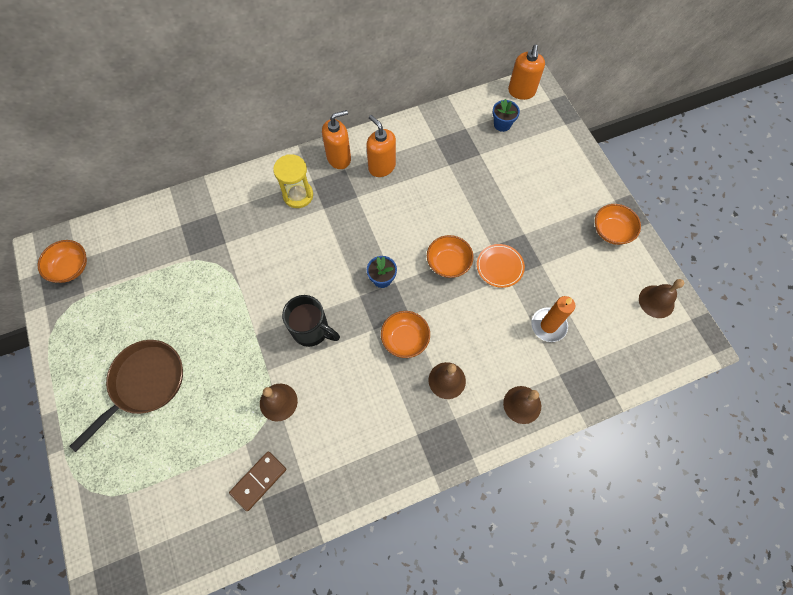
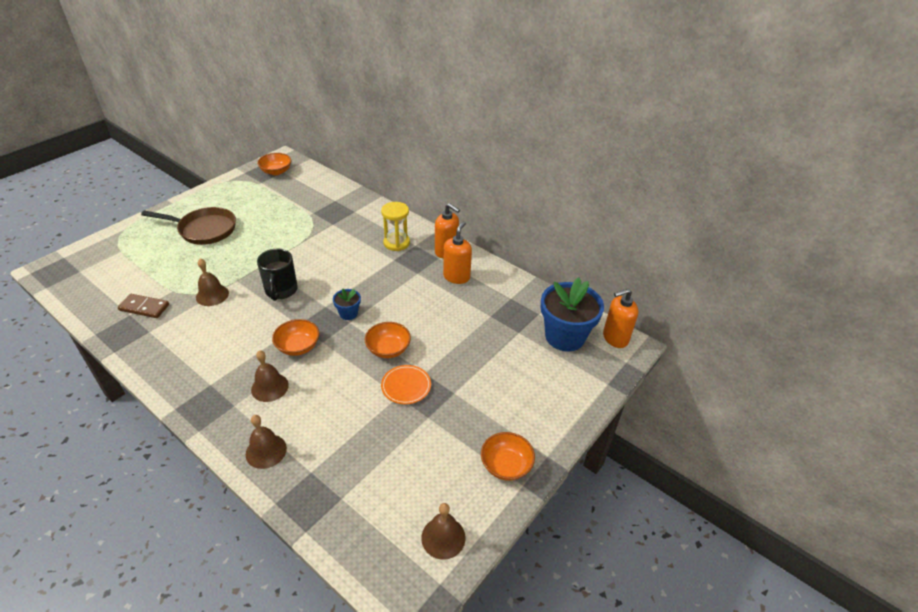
camera: 60 degrees right, 25 degrees down
(502, 124) = (565, 336): blue flower pot -> blue flower pot, size x2.14
(548, 325) = (361, 445): orange candle -> none

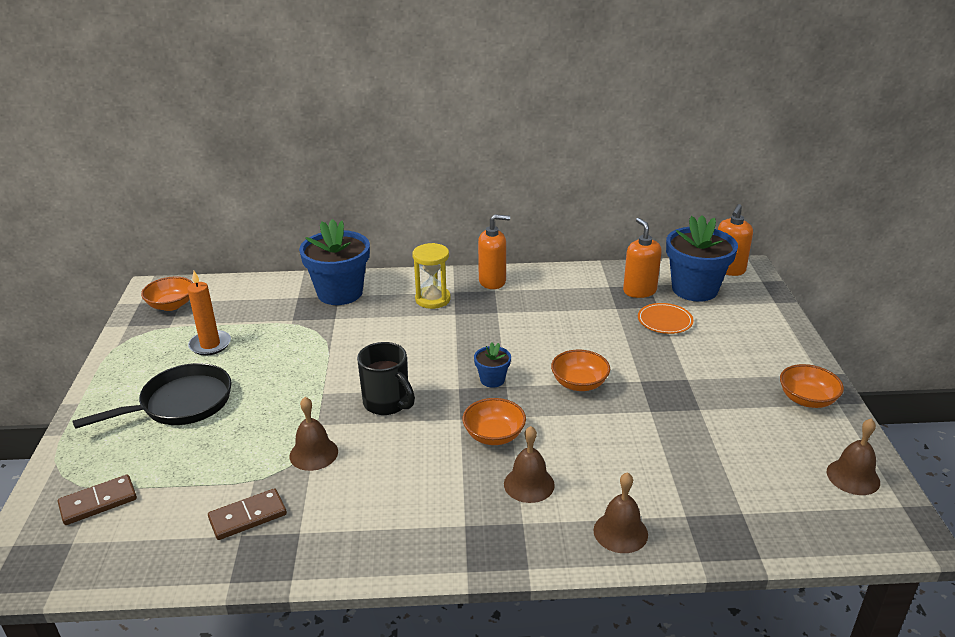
camera: 40 degrees left, 10 degrees down
(111, 258) = (98, 502): none -> brown domino
(204, 230) = (181, 404): brown pan -> black pan
(259, 205) = (210, 345): none -> orange candle
(357, 210) = (340, 293): none -> blue flower pot
(406, 386) = (643, 400): orange plate -> orange plate (665, 321)
(456, 277) = (537, 295): orange soap dispenser -> orange soap dispenser (639, 291)

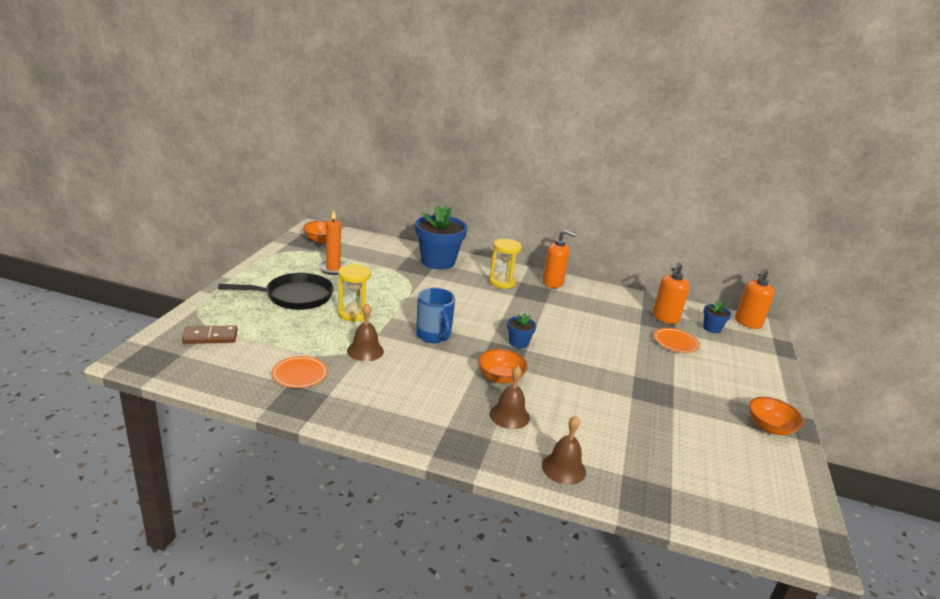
camera: 15 degrees right, 5 degrees down
(248, 516) = (300, 374): brown domino -> orange plate
(271, 404) = (353, 314): none -> yellow hourglass
(387, 403) = (433, 336): black mug -> blue mug
(579, 383) = (584, 363): orange bowl -> none
(639, 291) = (665, 318): orange soap dispenser -> orange soap dispenser turned 135 degrees counterclockwise
(694, 289) = (712, 328): blue flower pot -> blue flower pot, size x0.47
(853, 477) = (783, 492): brown bell -> none

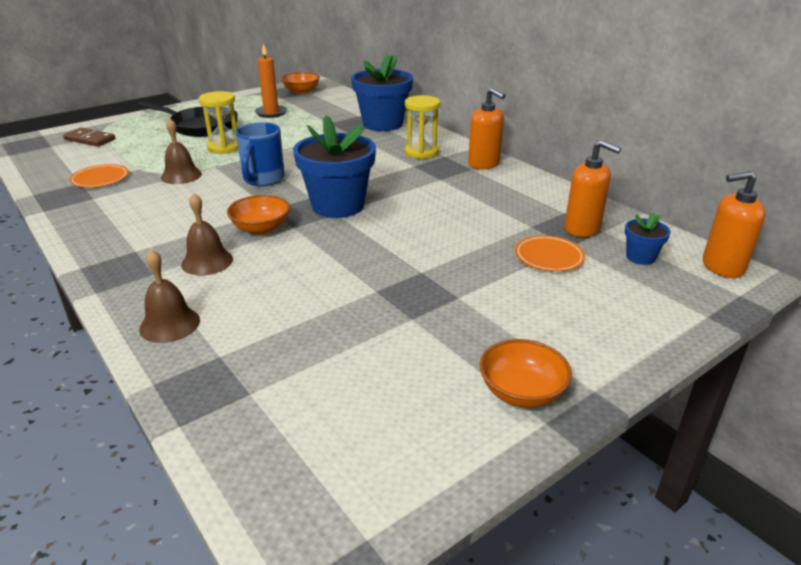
camera: 40 degrees right, 5 degrees up
(518, 343) = (338, 206): blue flower pot -> blue flower pot, size x2.14
(665, 318) = (582, 229): orange soap dispenser -> orange soap dispenser turned 135 degrees counterclockwise

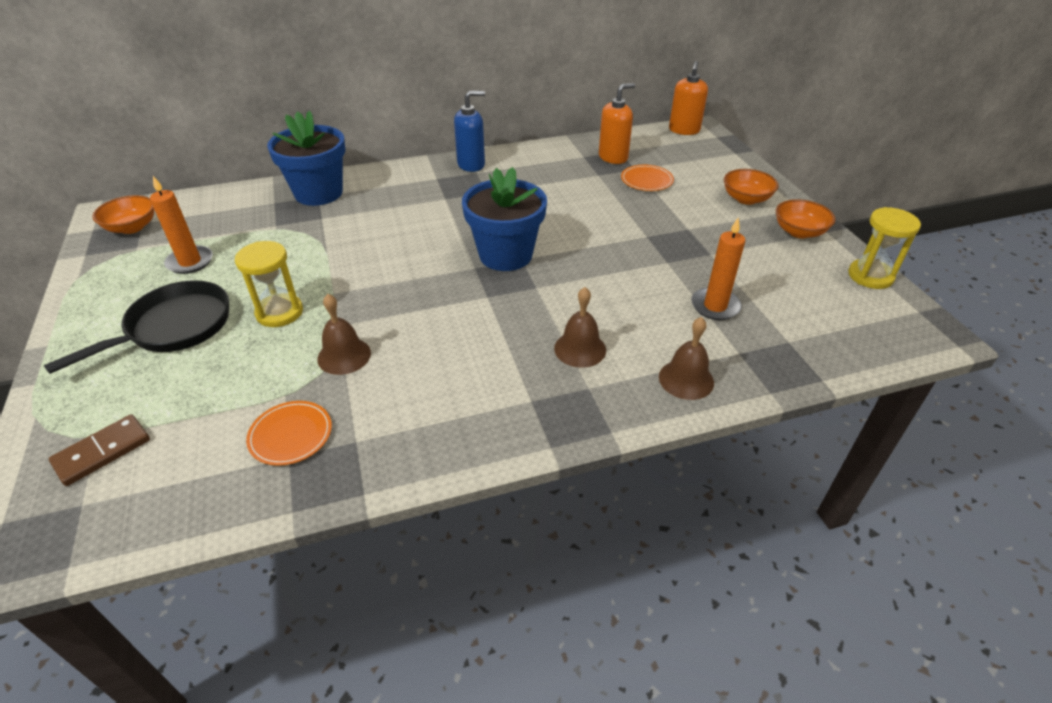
camera: 70 degrees left, 10 degrees up
(261, 228) = (527, 307): orange bowl -> orange bowl (746, 199)
(263, 179) = (406, 293): blue mug -> none
(302, 331) = (715, 306): none -> orange candle
(421, 152) = (418, 188): yellow hourglass -> yellow hourglass (870, 276)
(484, 164) = (471, 165): orange soap dispenser -> blue soap dispenser
(640, 257) = (662, 150): blue flower pot -> none

